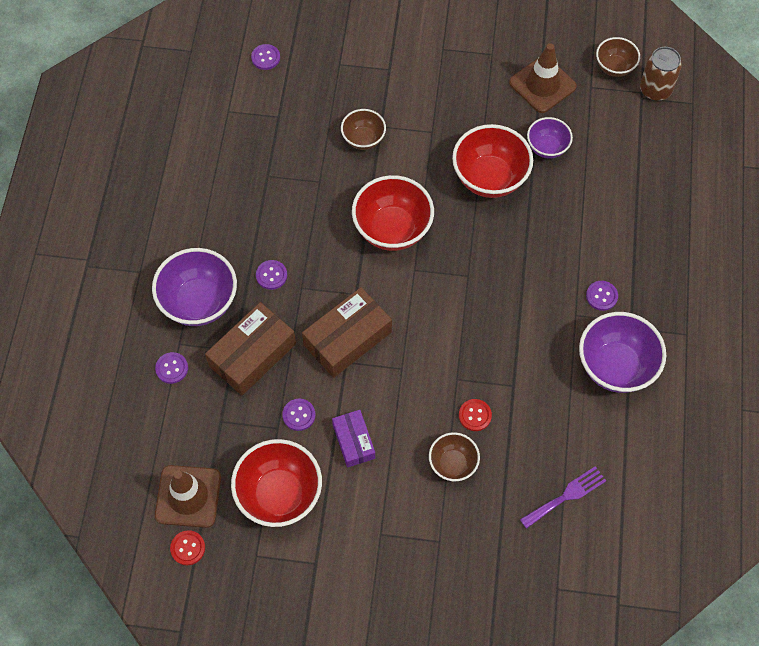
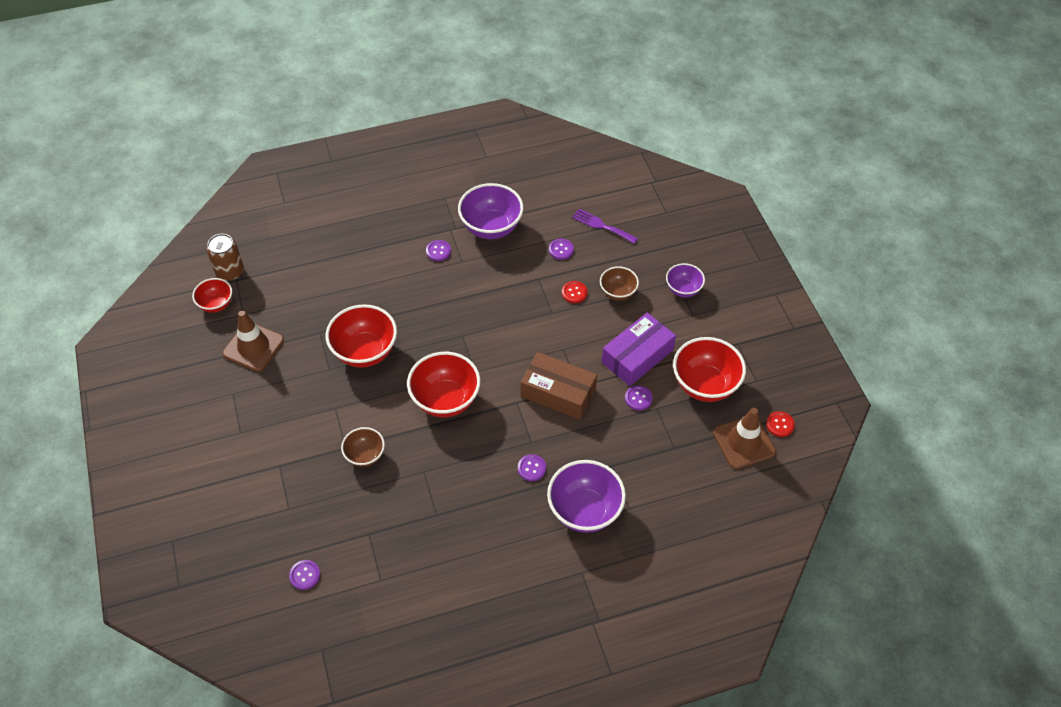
camera: 115 degrees left, 10 degrees down
(172, 368) = (653, 503): purple button -> purple button (561, 250)
(252, 354) = (608, 451): brown box -> none
(354, 441) = (637, 356): purple box -> purple box, size x1.66
(547, 148) = (318, 324): purple bowl -> purple bowl (683, 289)
(614, 67) = (216, 304): brown bowl -> red bowl

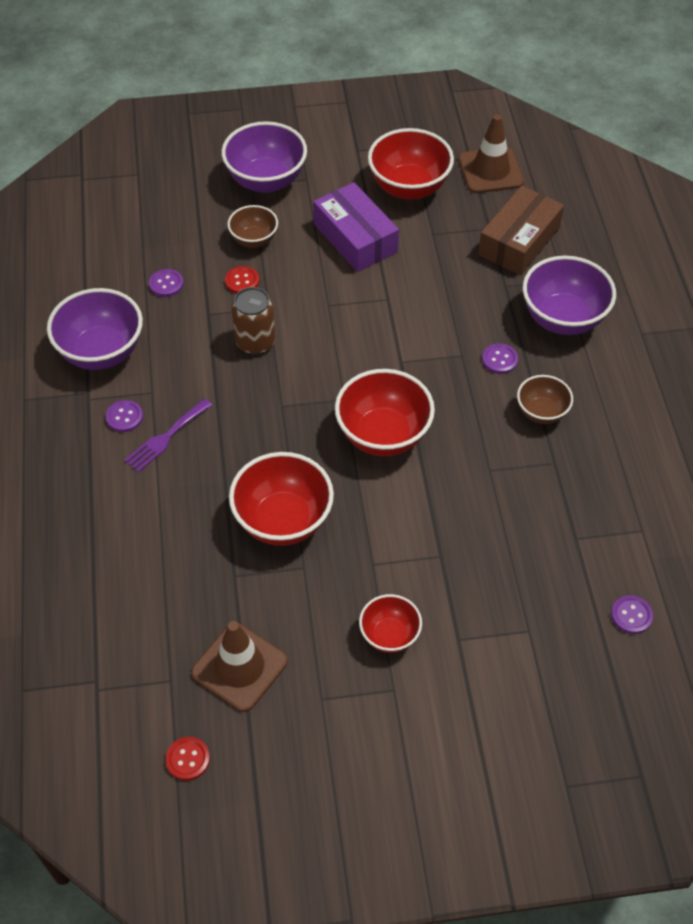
camera: 80 degrees left, 0 degrees up
(216, 304) = (140, 720): red bowl -> red bowl (389, 635)
(230, 272) = (77, 698): brown can -> brown can (255, 342)
(365, 455) = (456, 533): brown bowl -> brown bowl (541, 412)
(558, 392) = (394, 319): brown box -> brown box (519, 241)
(602, 226) = (139, 237): purple fork -> purple fork (166, 437)
(638, 398) = (416, 247): purple button -> none
(683, 289) = (266, 181): purple bowl -> purple bowl, size x1.73
(780, 425) = (472, 139): red button -> red button (187, 759)

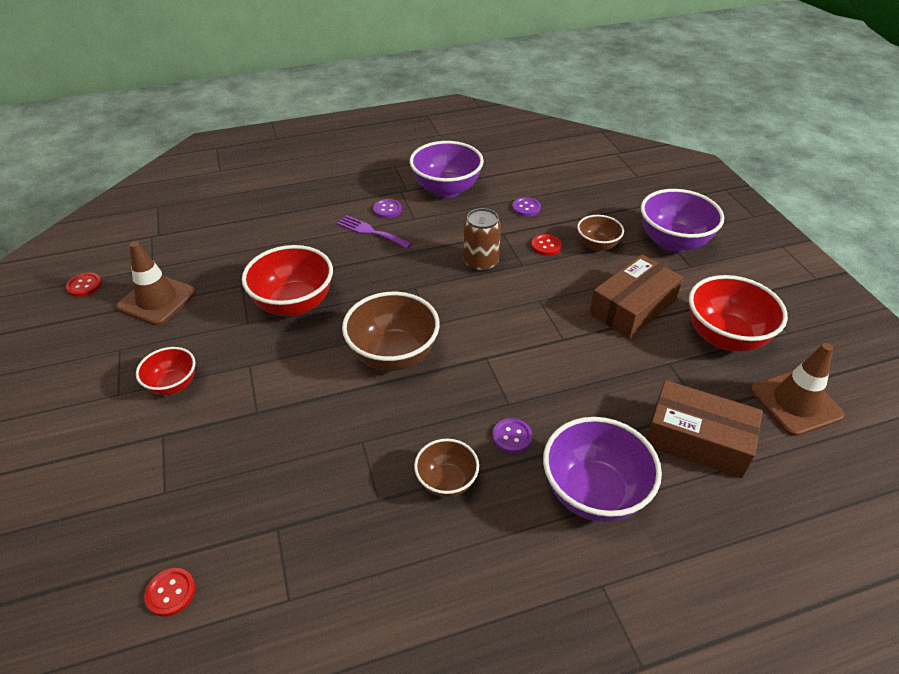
camera: 80 degrees right, 10 degrees down
(355, 238) = (632, 307): purple box -> brown box
(383, 435) = (393, 355): red bowl -> brown bowl
(631, 615) = (170, 592): purple button -> red button

